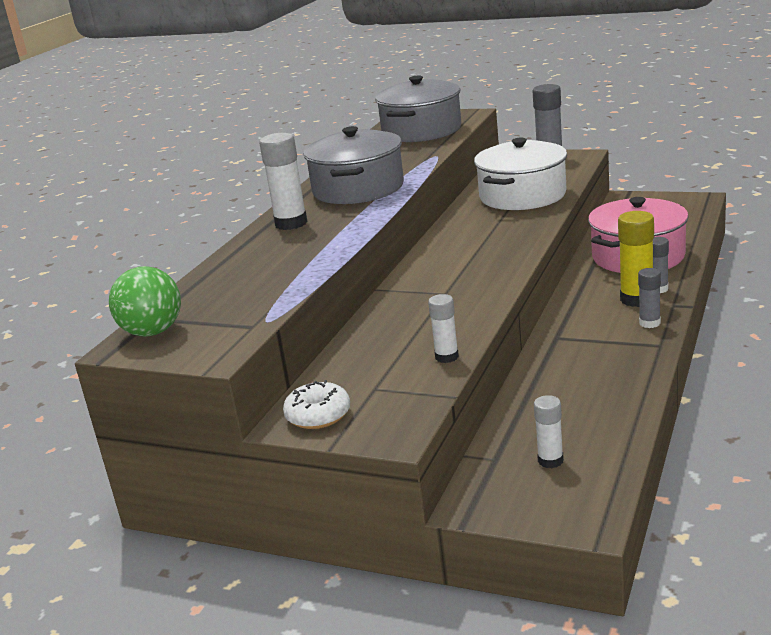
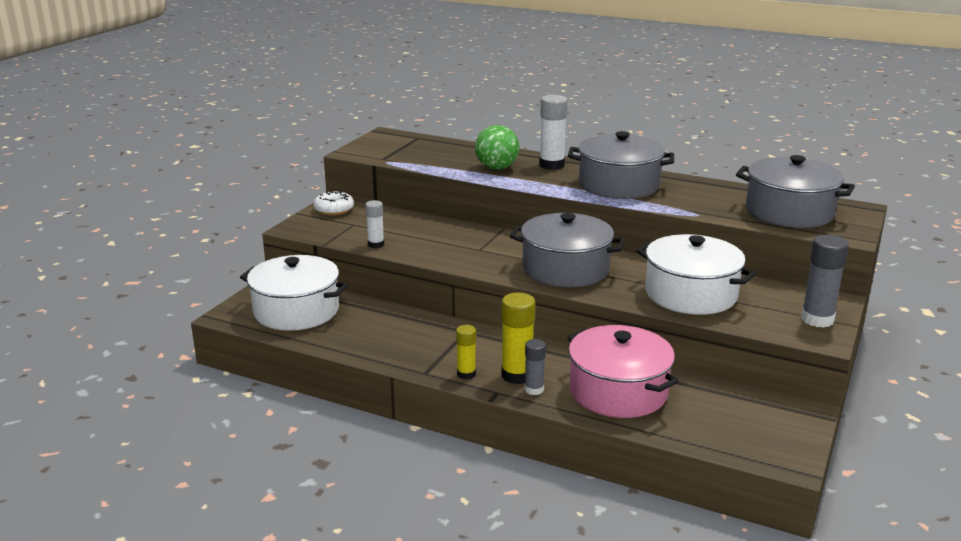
camera: 90 degrees right, 0 degrees up
(152, 332) = (397, 138): green ball -> green ball (497, 168)
(486, 246) = (565, 269): none -> grey pot
(550, 460) = (296, 311): white glue stick -> white pot
(649, 323) = (466, 374): grey glue stick -> yellow glue stick

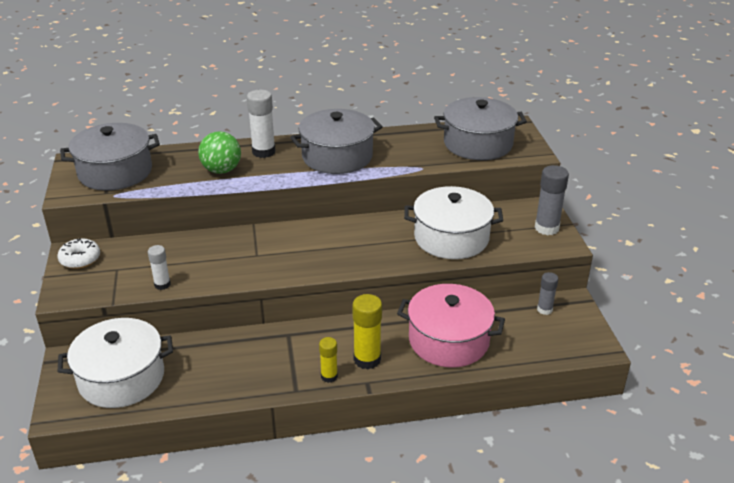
camera: 35 degrees left, 10 degrees up
(534, 389) = (391, 367): grey glue stick -> grey glue stick (544, 309)
(565, 269) = (343, 249): grey pot -> grey pot (115, 172)

